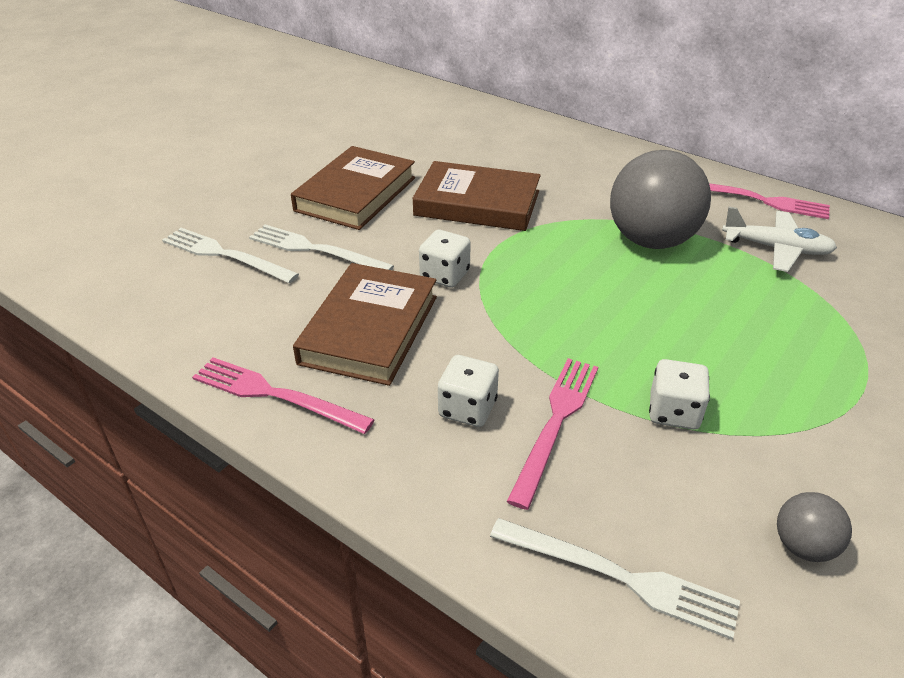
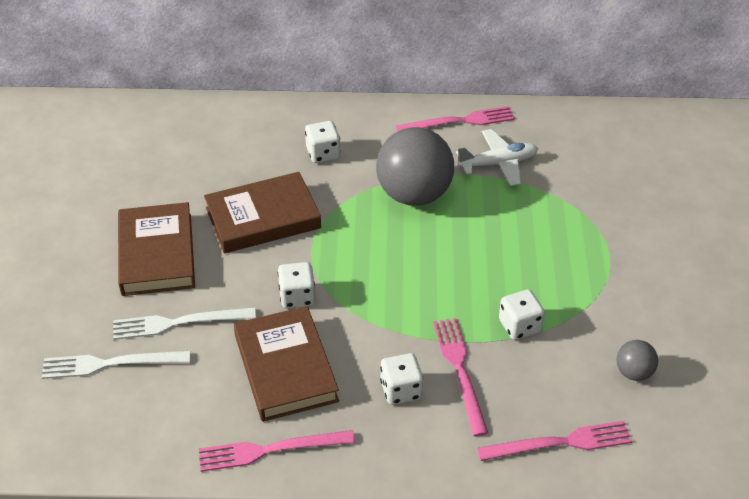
camera: 35 degrees left, 5 degrees up
(585, 177) = (323, 153): none -> white dice
(619, 577) = (560, 443): white fork -> pink fork

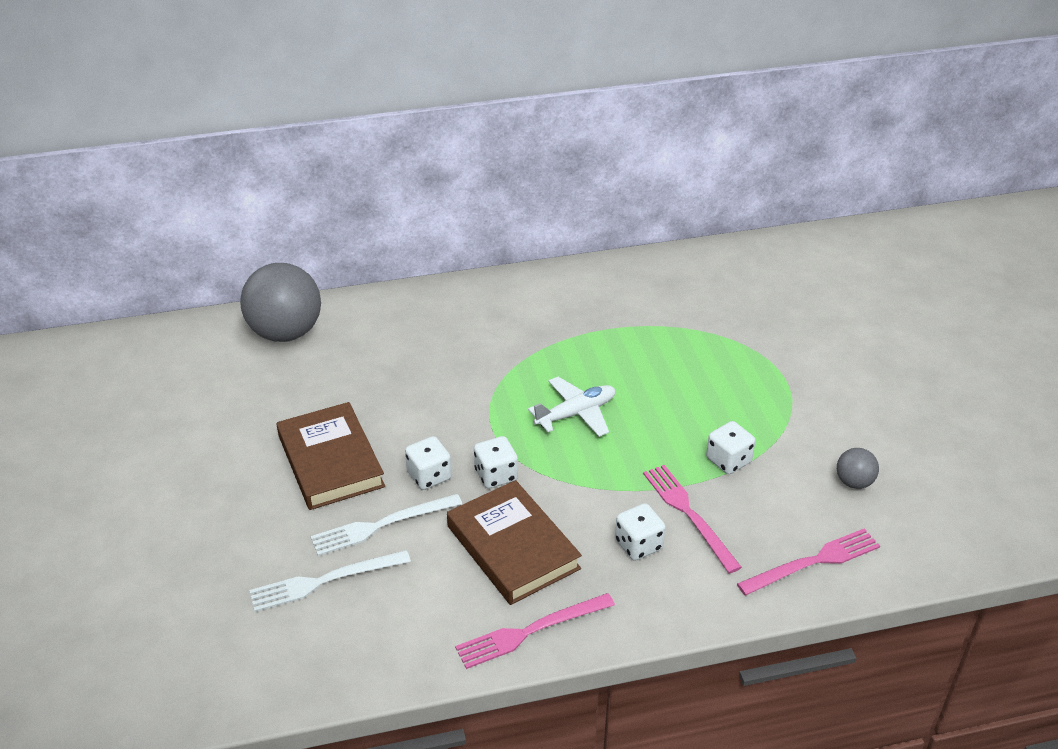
camera: 15 degrees left, 5 degrees down
(263, 218) = (428, 405): brown book -> none
(323, 153) = (465, 332): white dice -> white dice (429, 476)
(414, 195) = (573, 356): grey ball -> grey ball (286, 333)
(459, 121) = (589, 279): pink fork -> none
(498, 163) = (644, 312): white plane -> white plane (576, 414)

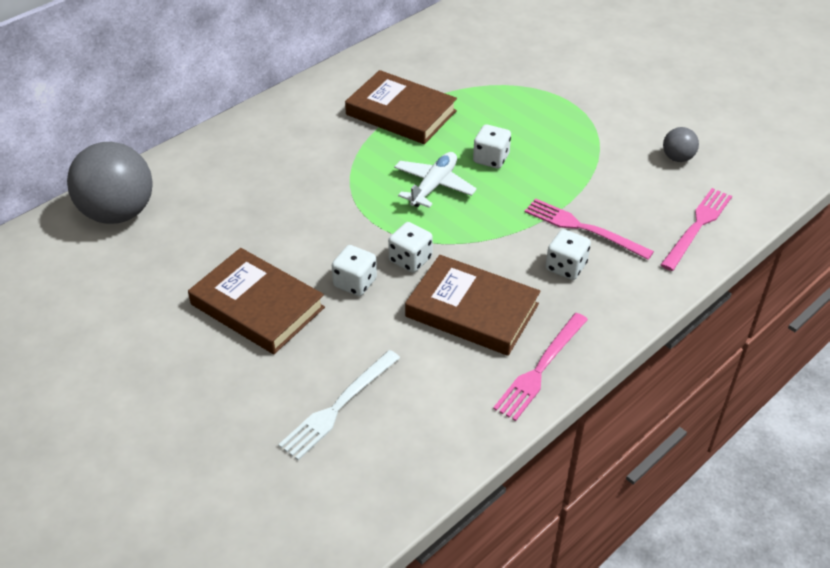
camera: 30 degrees left, 5 degrees up
(381, 525) = (348, 339): white fork -> none
(603, 331) = (401, 113): none -> brown book
(728, 460) = (578, 177): white dice -> white dice (491, 159)

